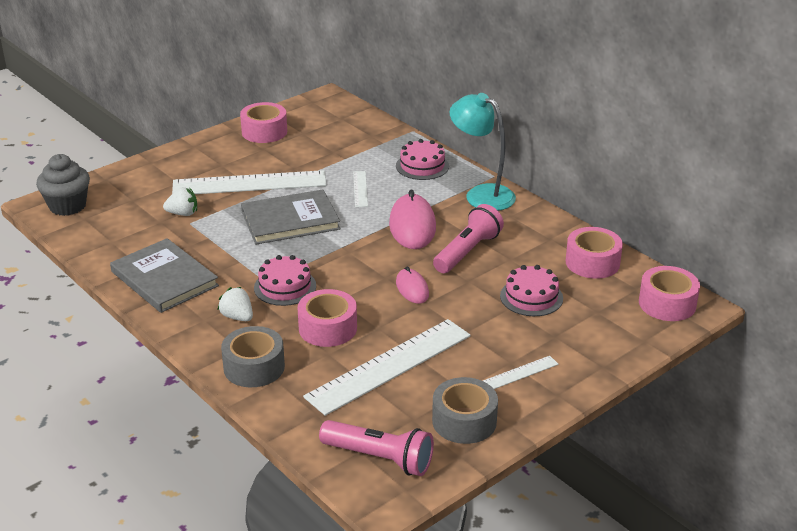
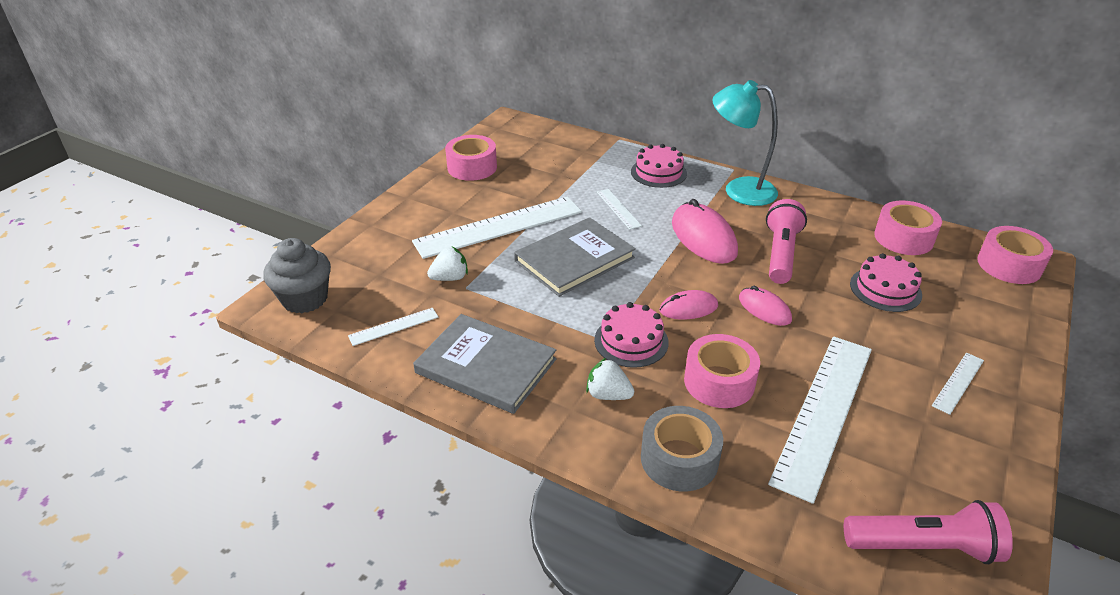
camera: 20 degrees left, 5 degrees up
(118, 238) = (393, 326): none -> white ruler
(350, 274) = (688, 308): none -> pink mouse
(464, 421) = (962, 462): grey tape -> none

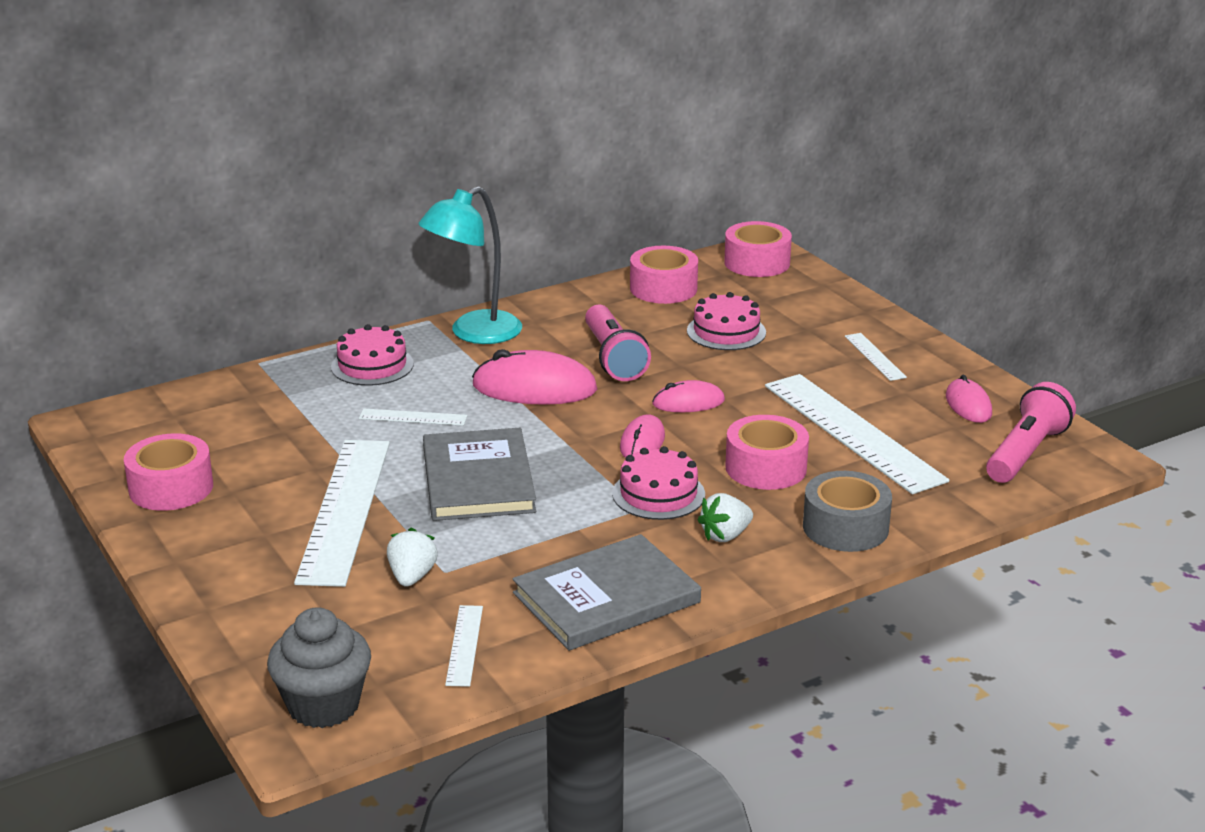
camera: 60 degrees left, 10 degrees down
(781, 254) = (613, 358): pink flashlight -> pink flashlight turned 150 degrees counterclockwise
(956, 473) = (968, 405): none -> pink mouse

